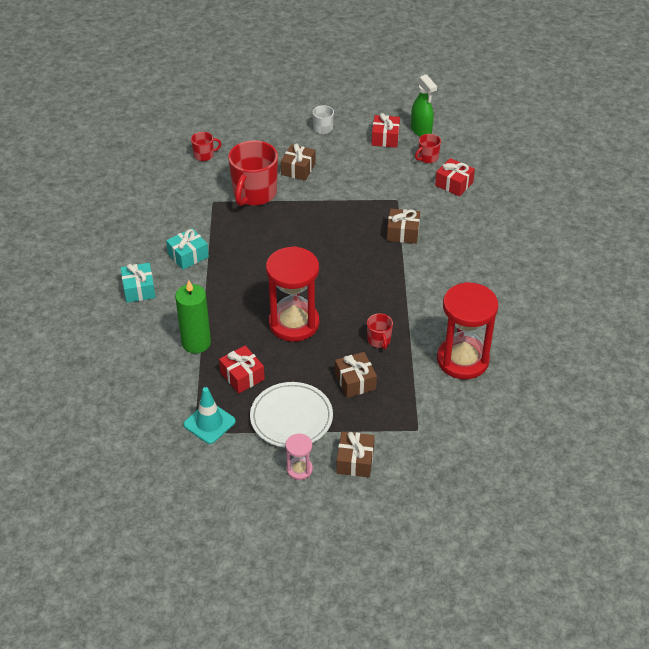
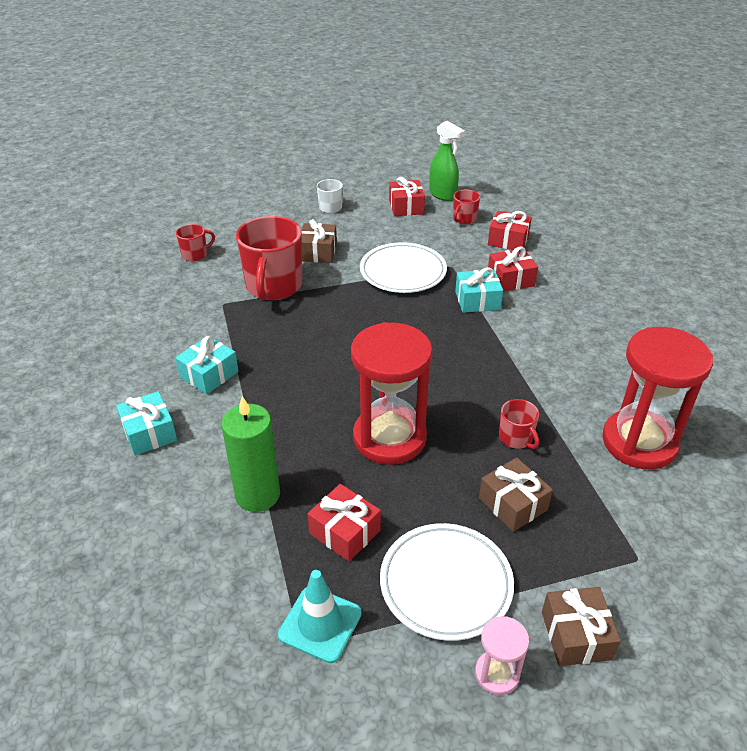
camera: 15 degrees left, 5 degrees down
(357, 198) = (403, 271): none -> white plate
(403, 233) = (477, 300): brown gift -> turquoise gift
(437, 220) = (510, 279): none -> red gift

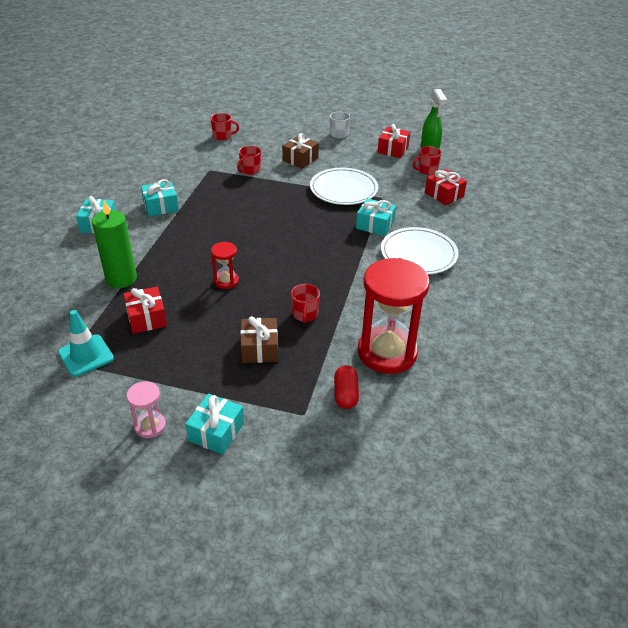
camera: 30 degrees right, 0 degrees up
(273, 286) = (250, 170): red mug -> red mug, size x0.47
(389, 438) = (226, 281): red hourglass -> red hourglass, size x0.46
(446, 583) = (172, 369): white plate -> white plate (418, 254)
(510, 279) = (415, 220): red gift -> none
(576, 635) = (216, 432): brown gift -> turquoise gift
(652, 512) = (345, 394): none -> red capsule

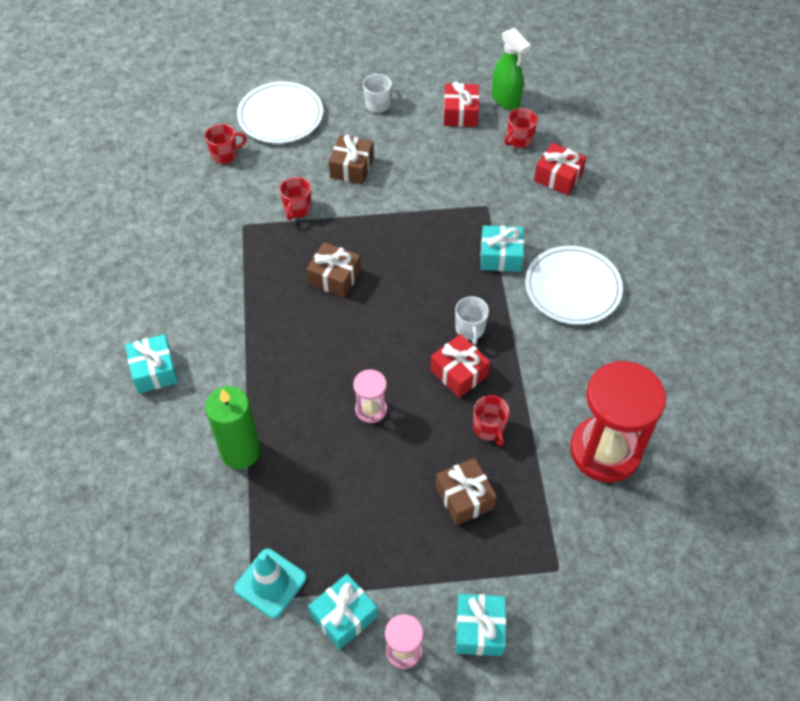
camera: 20 degrees left, 15 degrees up
(147, 318) = (309, 501): red gift -> red gift (459, 373)
(161, 206) = (217, 312): turquoise gift -> turquoise gift (344, 616)
(226, 281) = (371, 409): red hourglass -> pink hourglass
(250, 208) = (334, 277): none -> brown gift
(327, 257) = (470, 329): none -> white mug
(343, 189) = (434, 206): white plate -> white plate (280, 116)
(345, 394) = (589, 526): red capsule -> none

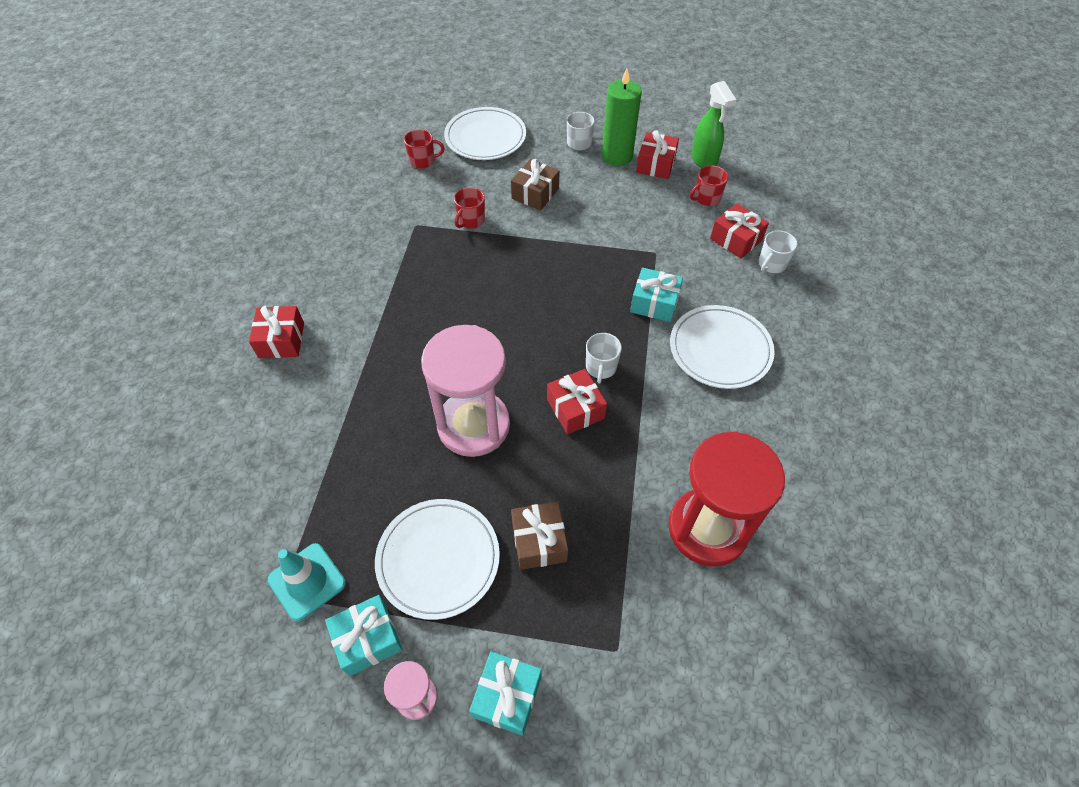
camera: 15 degrees right, 0 degrees up
(154, 371) = (281, 340): turquoise gift -> red gift
(240, 451) = (330, 437): green candle -> green candle (617, 156)
(334, 277) = (483, 289): brown gift -> none
(371, 409) = (473, 425): pink hourglass -> pink hourglass, size x2.16
(381, 535) = (438, 559): none -> white plate
(489, 428) = (588, 473): red mug -> none
(597, 195) = (771, 264): none -> white mug

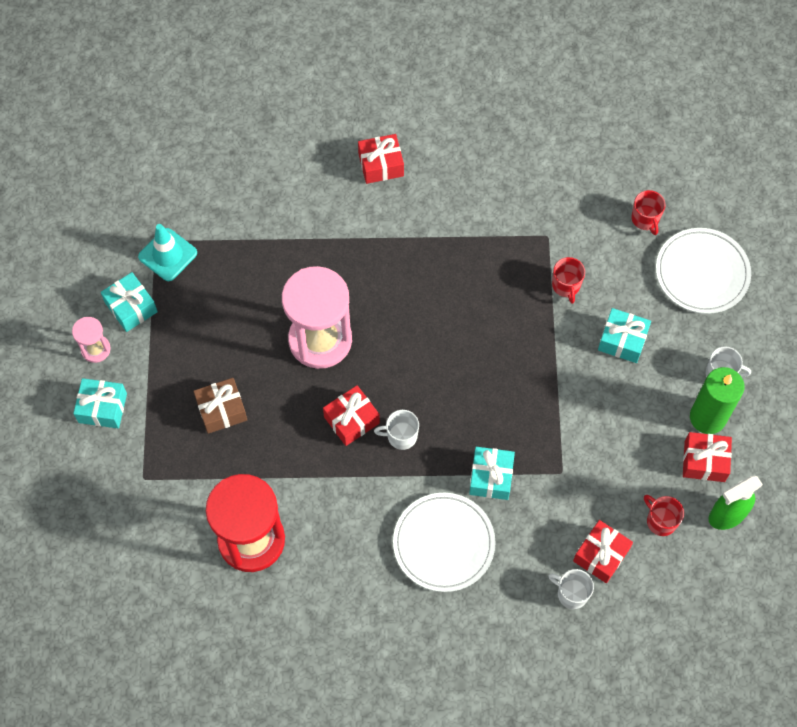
camera: 80 degrees right, 10 degrees up
(438, 559) = (197, 340): white plate -> none
(471, 220) = (566, 286): red mug -> red mug turned 120 degrees counterclockwise
(535, 193) = (622, 340): brown gift -> turquoise gift

